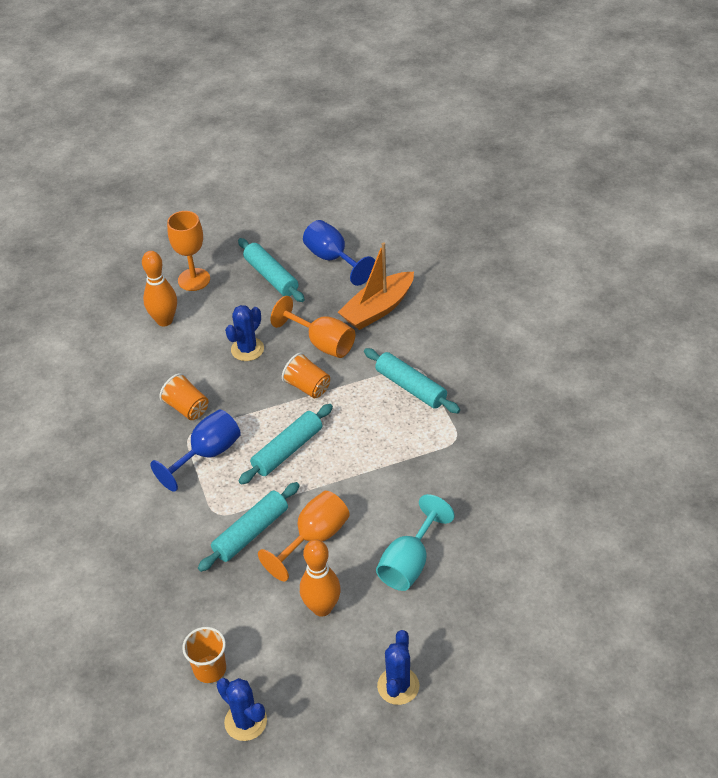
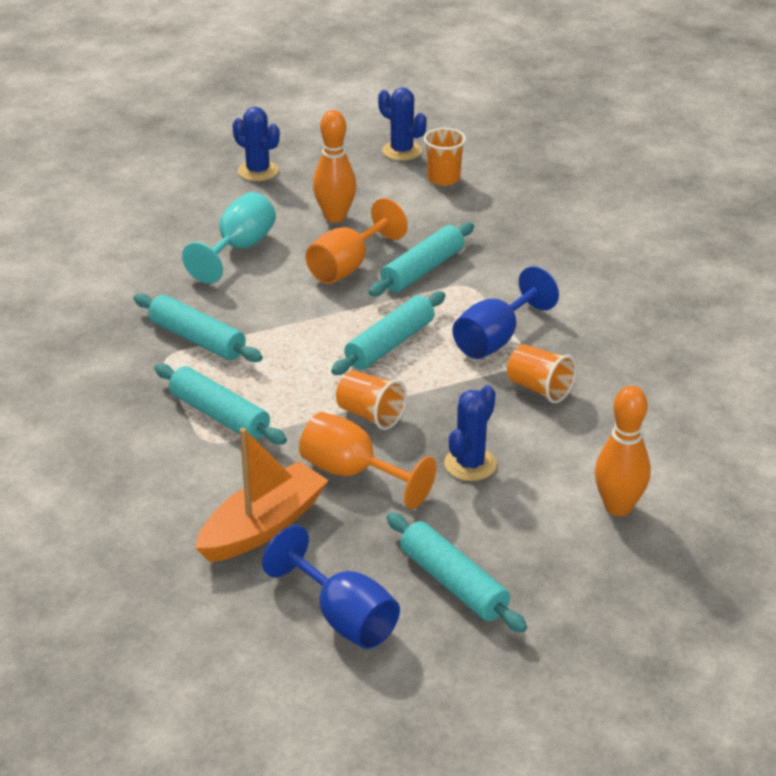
camera: 175 degrees right, 10 degrees down
(194, 279) = (592, 577): orange goblet -> none
(398, 686) = (258, 171): blue cactus -> blue cactus turned 60 degrees counterclockwise
(434, 456) = (197, 339): none -> turquoise rolling pin

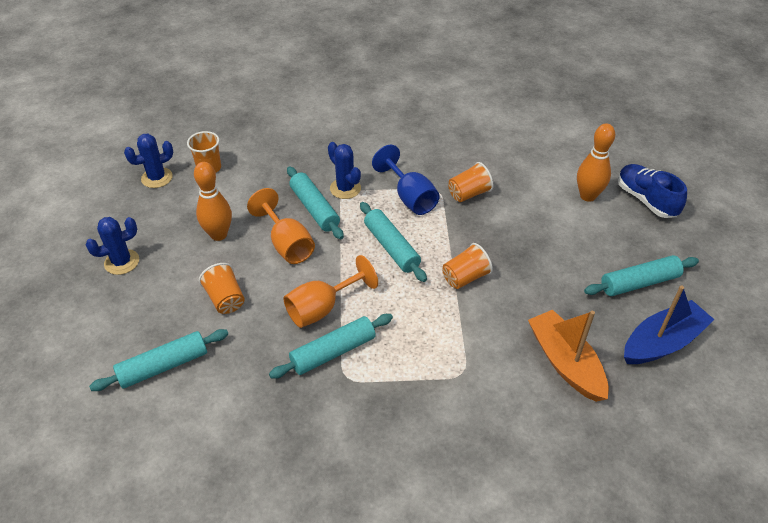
camera: 70 degrees left, 10 degrees up
(219, 415) = (434, 359): turquoise rolling pin -> turquoise rolling pin (163, 366)
(239, 249) = (225, 299): turquoise goblet -> orange cup
(343, 618) = (662, 342): blue goblet -> blue boat
(352, 473) = (523, 302): orange goblet -> orange goblet (322, 308)
(470, 464) = (531, 244): blue cactus -> blue cactus (345, 188)
(654, 574) = (646, 200): none -> blue shoe

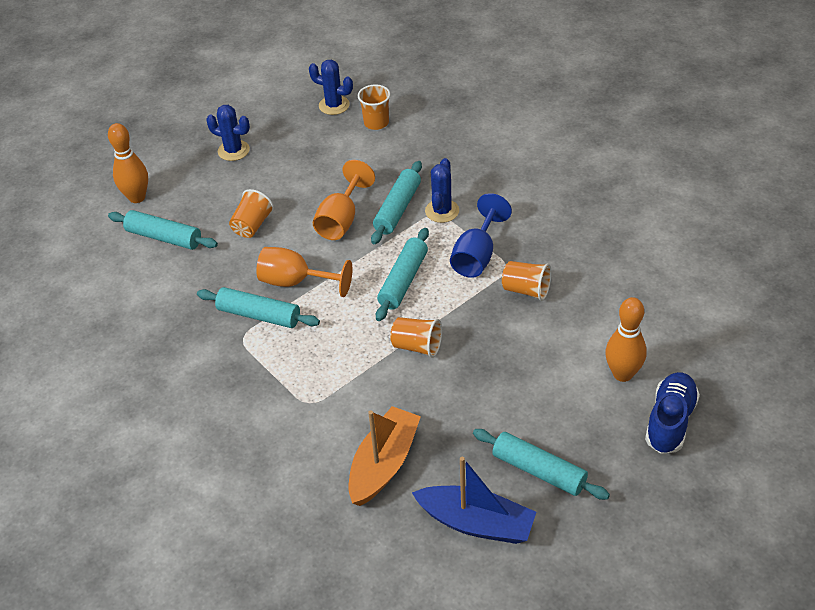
camera: 55 degrees right, 0 degrees up
(219, 234) = (311, 178): orange bowling pin -> orange bowling pin (137, 197)

